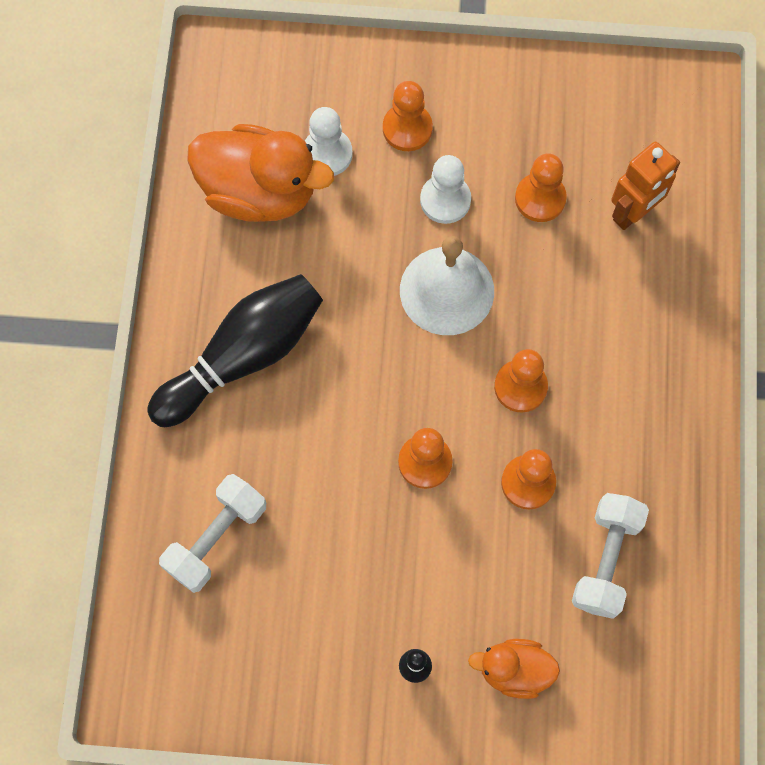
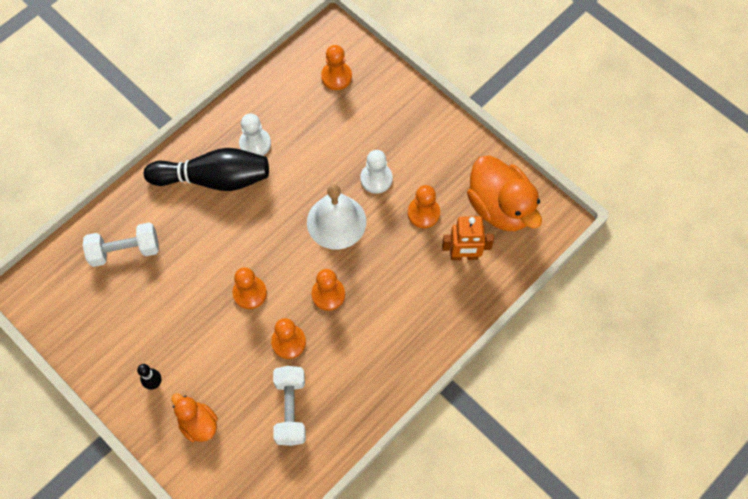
camera: 40 degrees right, 5 degrees down
(259, 192) = (292, 109): orange duck -> orange duck (500, 207)
(327, 154) = (340, 115): white pawn -> white pawn (255, 143)
(407, 128) = (390, 132): orange pawn -> orange pawn (336, 77)
(606, 560) = (290, 409): white dumbbell -> white dumbbell turned 60 degrees counterclockwise

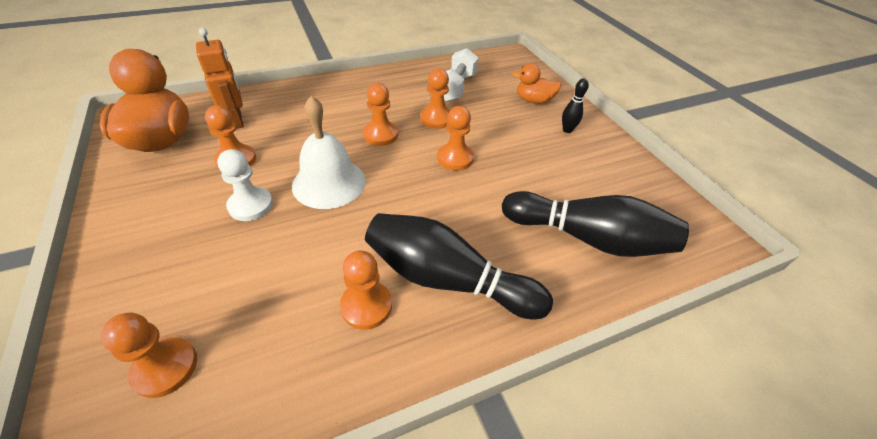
camera: 160 degrees left, 20 degrees down
(125, 250) = (587, 238): white dumbbell -> black bowling pin
(198, 423) = (533, 101): orange duck -> orange duck turned 120 degrees clockwise
(255, 143) = (366, 306): white pawn -> orange pawn
(464, 255) = (237, 121): orange robot -> orange robot turned 45 degrees clockwise

